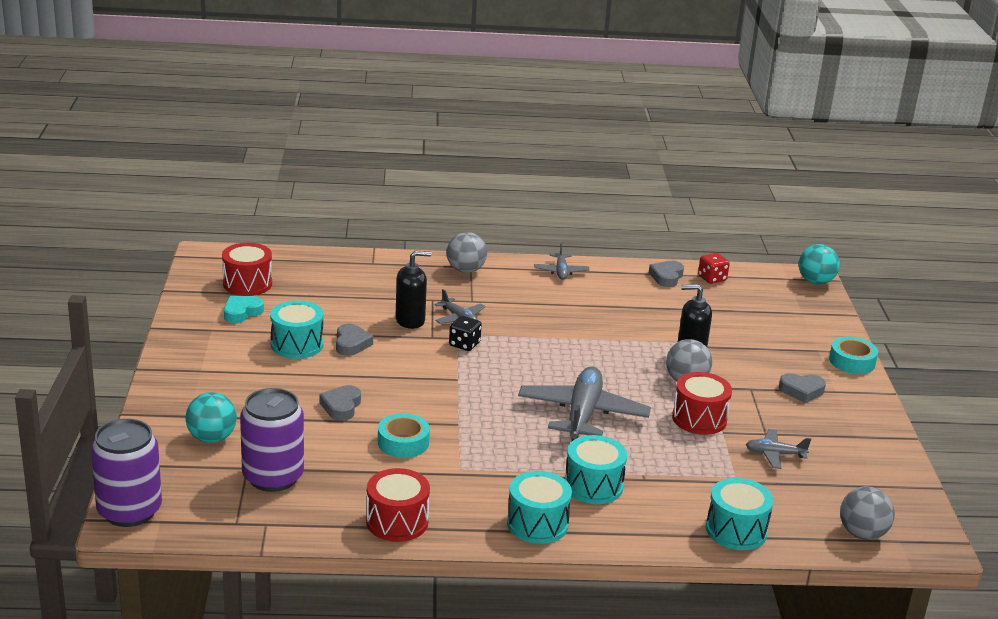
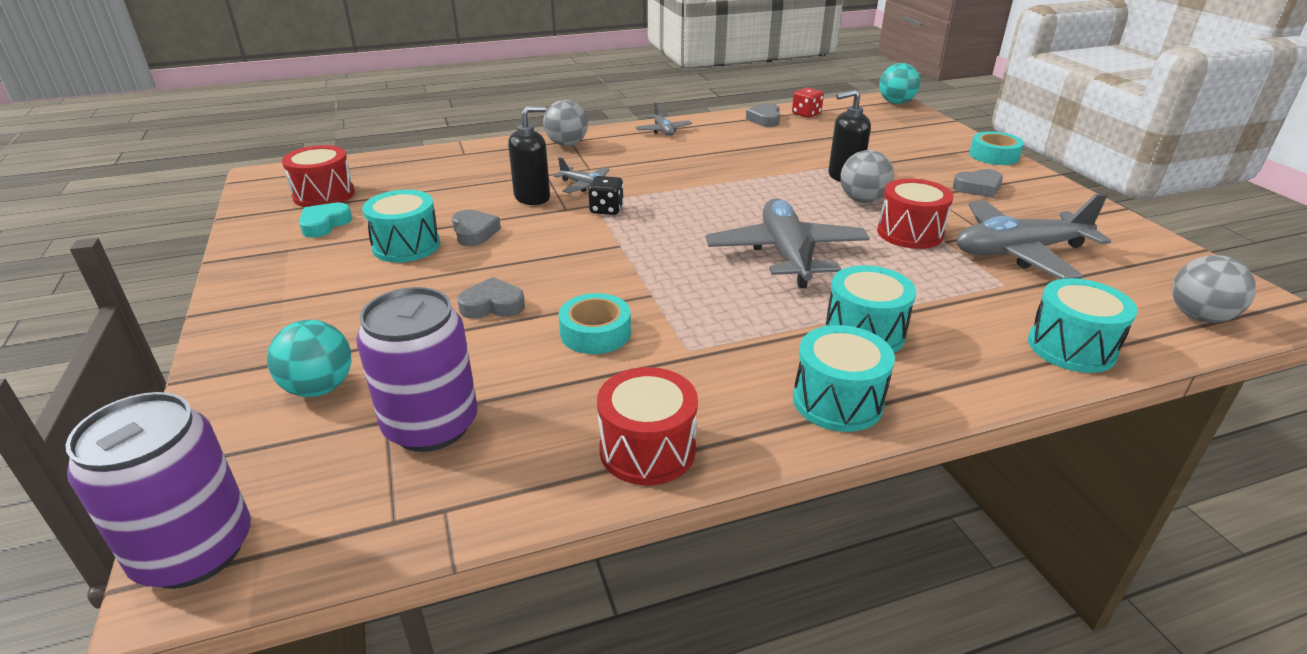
camera: 15 degrees left, 5 degrees up
(341, 406) = (492, 305): grey heart -> grey heart turned 90 degrees clockwise
(774, 454) = (1019, 252): grey plane -> grey plane, size x2.03

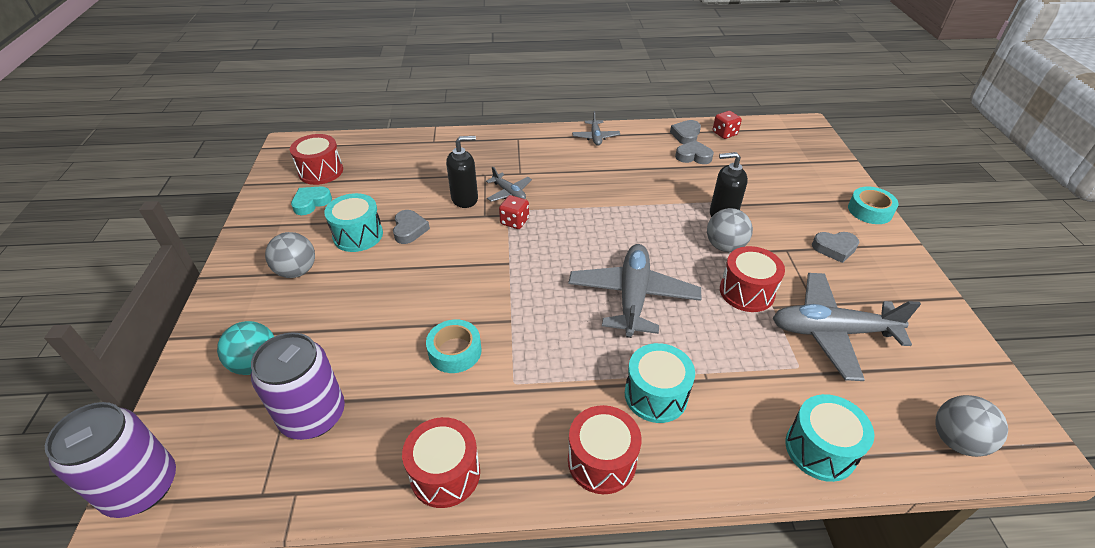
camera: 15 degrees right, 10 degrees up
(492, 305) = (394, 308): grey heart -> grey heart (693, 156)
(567, 144) = (513, 142): grey ball -> grey ball (297, 271)
(606, 209) = (514, 221): black dice -> red dice
(837, 401) = (601, 461): turquoise drum -> red drum
(896, 102) = (812, 130): turquoise ball -> none

